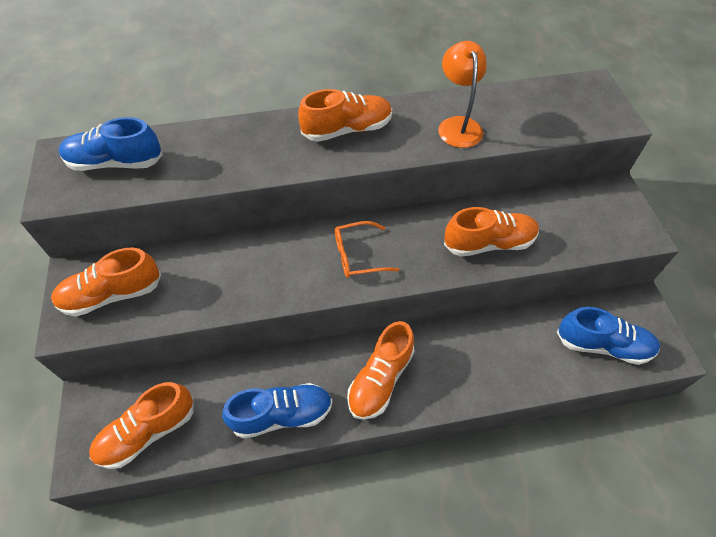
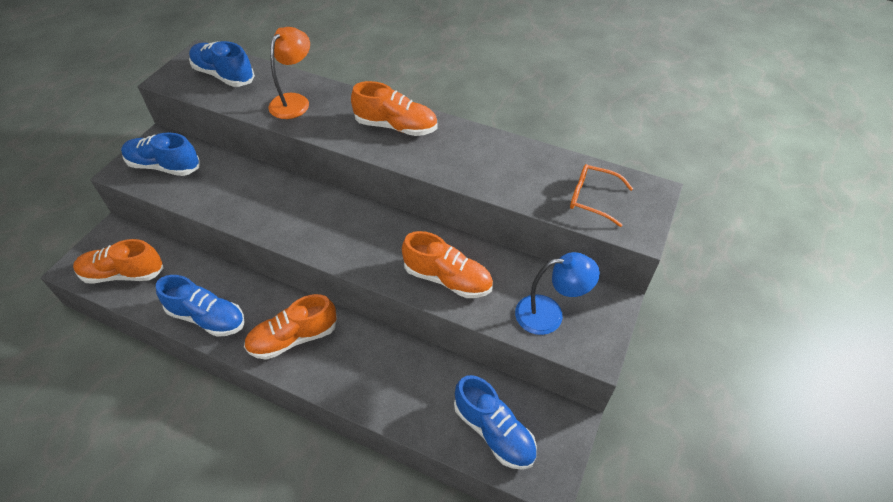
camera: 35 degrees right, 5 degrees down
(112, 294) = (164, 166): orange shoe -> blue shoe
(358, 255) = (339, 230): orange glasses -> orange glasses (592, 198)
(458, 125) = (486, 165): orange lamp -> orange lamp (294, 101)
(587, 225) = (549, 314): none -> blue lamp

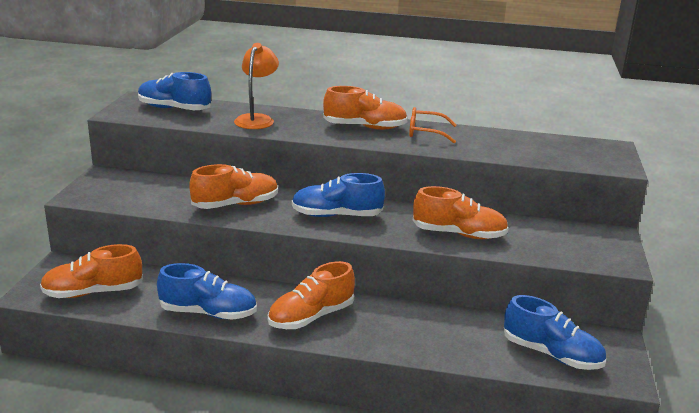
camera: 15 degrees left, 25 degrees down
(164, 166) = (123, 190): blue shoe -> blue shoe (336, 215)
(254, 202) = (236, 205): none -> orange shoe
(549, 314) = (565, 246): blue lamp -> none
(592, 198) = (567, 153): orange glasses -> orange glasses (425, 132)

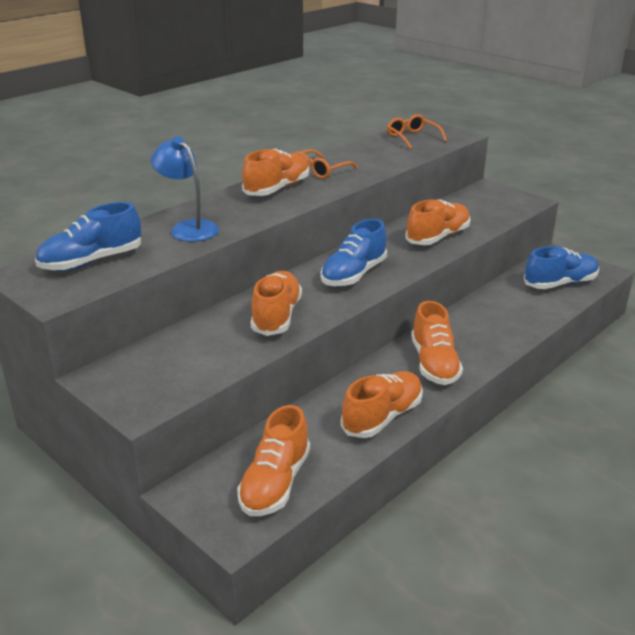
camera: 55 degrees left, 5 degrees up
(208, 313) = (382, 417): blue shoe -> orange shoe
(257, 119) = (188, 228): orange lamp -> blue lamp
(570, 149) = (412, 138): none -> orange glasses

